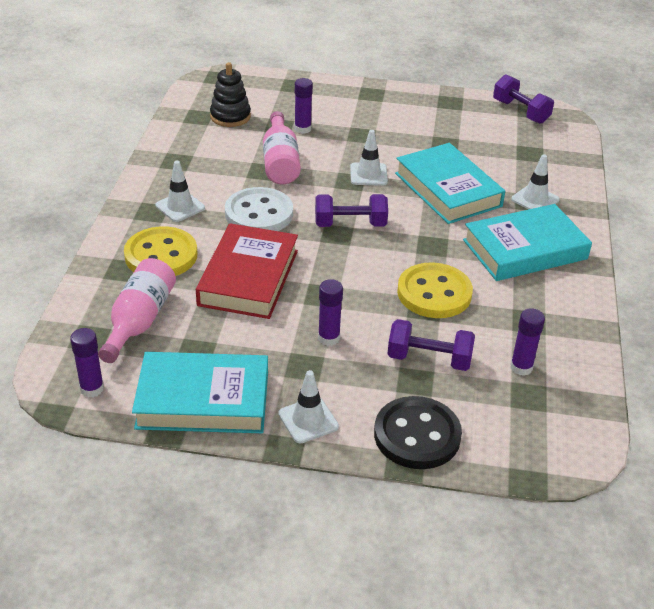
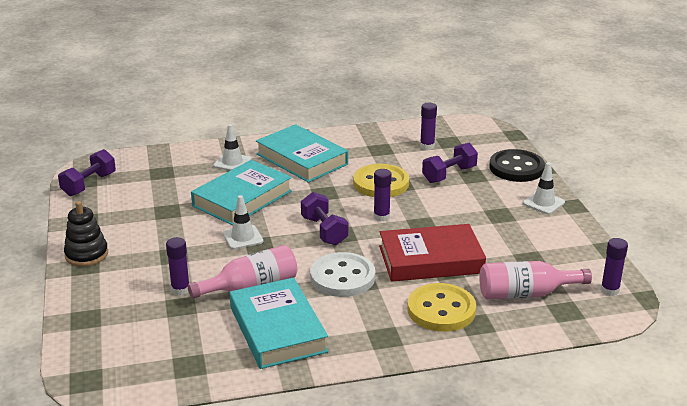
camera: 110 degrees left, 10 degrees down
(180, 207) = (364, 323): white traffic cone -> none
(203, 400) = (569, 243): turquoise book -> turquoise book (277, 329)
(230, 116) = (178, 342): black stacking toy -> black stacking toy (86, 254)
(328, 338) = (464, 212): purple glue stick -> purple glue stick (381, 217)
(429, 359) = (449, 174): purple dumbbell -> purple dumbbell turned 60 degrees clockwise

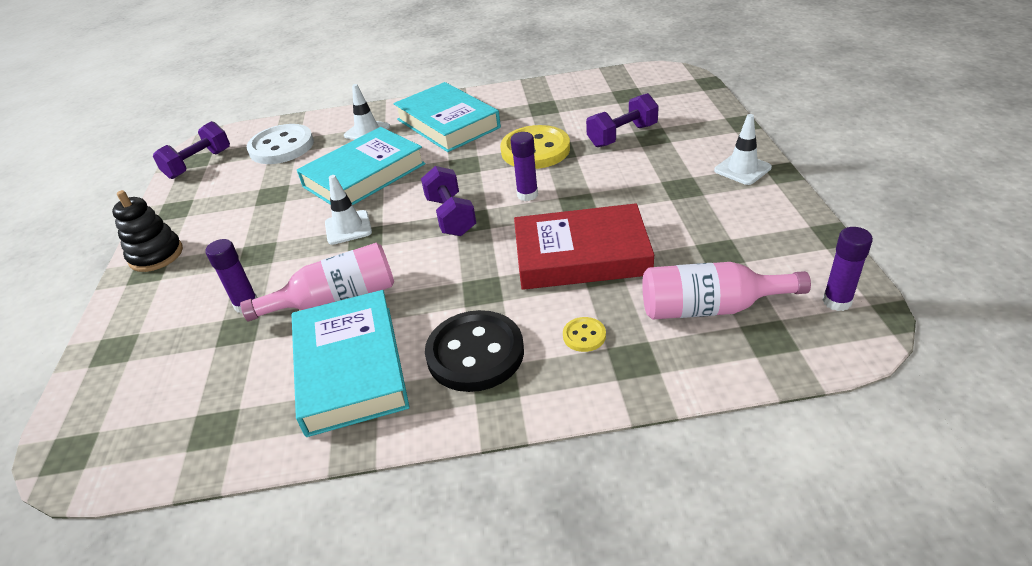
camera: 10 degrees right, 10 degrees up
(342, 277) = (458, 284): white button -> white button (281, 147)
(427, 146) = (600, 101): purple glue stick -> none
(441, 310) = (584, 336): yellow button -> yellow button, size x0.44
(516, 168) = (709, 124): black button -> black button (475, 353)

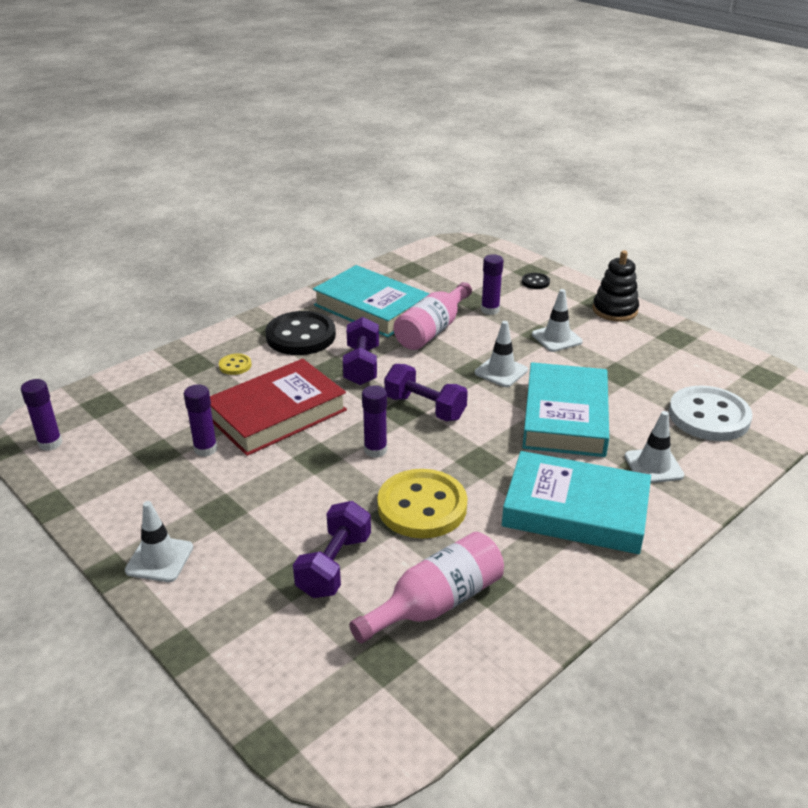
camera: 140 degrees right, 5 degrees down
(141, 327) = (535, 282): none -> black button
(199, 164) = (749, 373): purple dumbbell -> purple dumbbell (362, 366)
(253, 244) = (556, 338): none -> white traffic cone
(670, 241) = (205, 449): none -> purple glue stick
(709, 308) = (151, 408): pink bottle -> pink bottle (436, 603)

